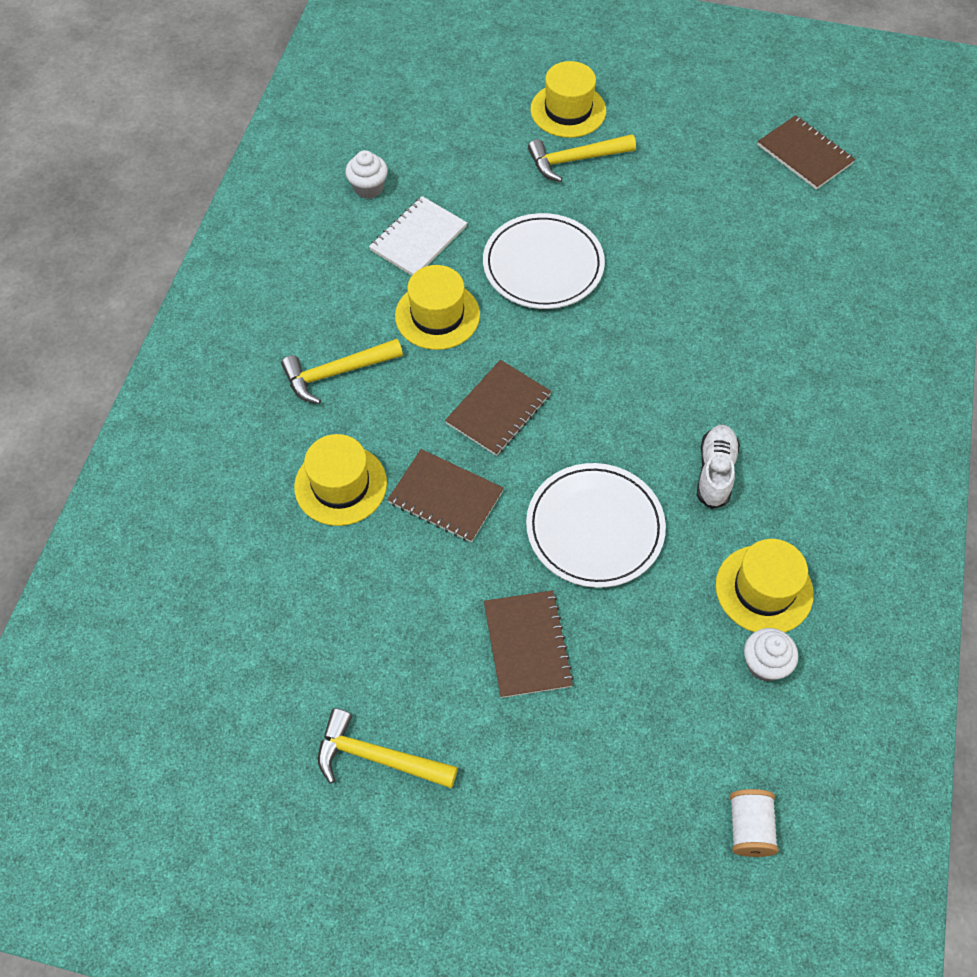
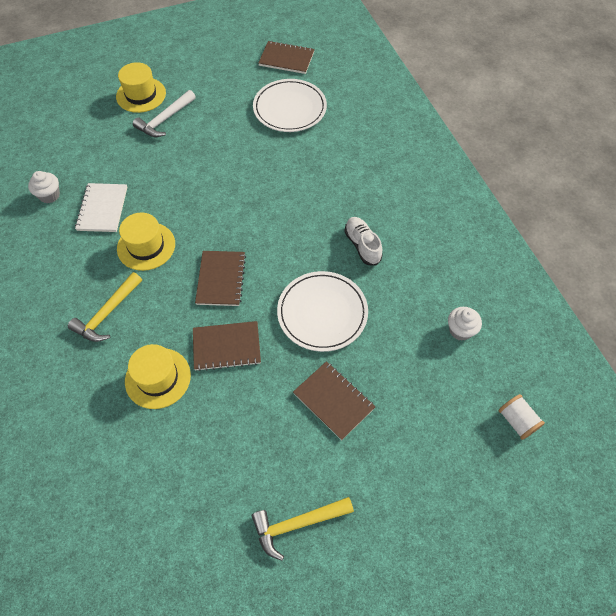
camera: 35 degrees left, 0 degrees up
(543, 265) = (188, 186): white plate -> white plate (290, 108)
(575, 160) = (165, 120): yellow hammer -> white hammer
(764, 589) = (431, 292): yellow hat -> none

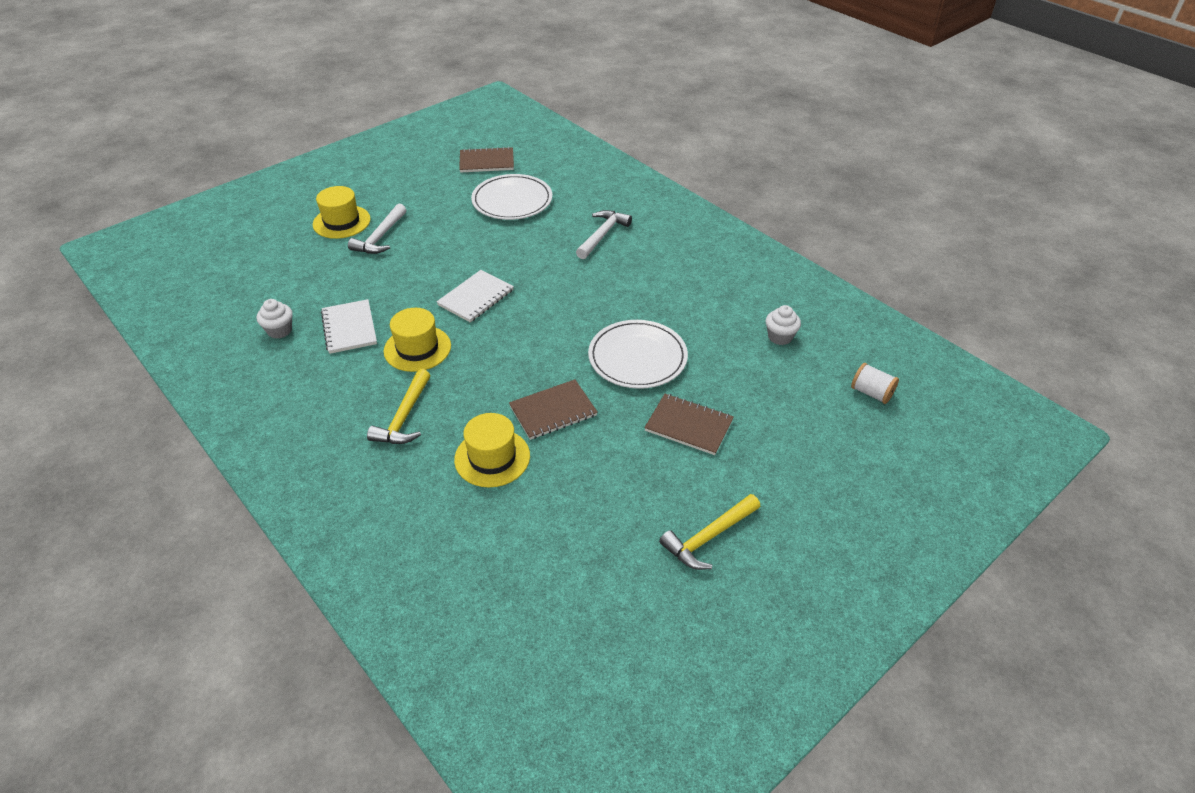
camera: 20 degrees left, 15 degrees down
(214, 206) = (476, 297): none -> white notebook
(221, 279) = (516, 356): brown notebook -> none
(351, 168) = (602, 235): none -> white hammer
(362, 245) = (647, 294): white shoe -> none

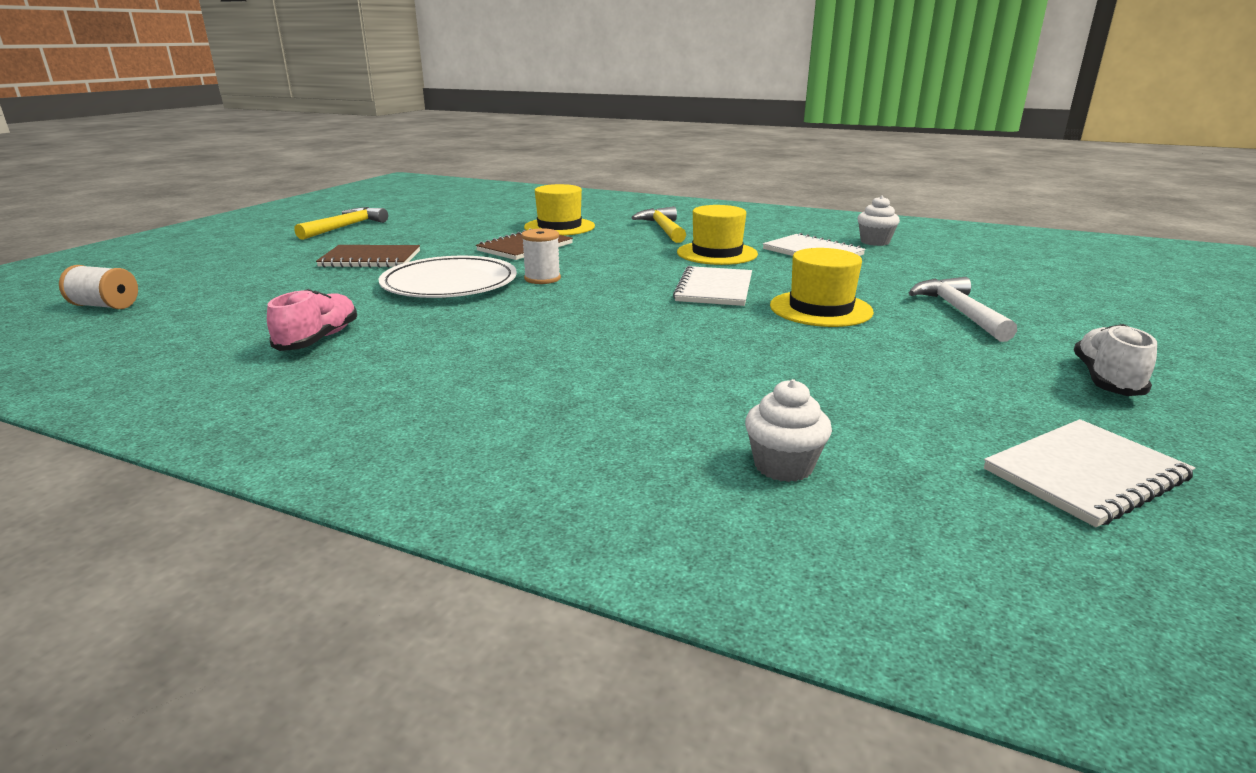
camera: 155 degrees right, 20 degrees down
(341, 222) = (1054, 315): yellow hat -> yellow hat (820, 309)
(406, 185) = (1106, 380): none -> white shoe
(487, 162) = (1085, 474): brown notebook -> white notebook
(512, 200) = (863, 403): white plate -> none
(572, 345) = (542, 278): none -> white spool
(602, 235) = (603, 387): white hammer -> none
(725, 308) = (318, 339): none -> pink shoe
(780, 337) = (227, 328): white cupcake -> white cupcake (783, 466)

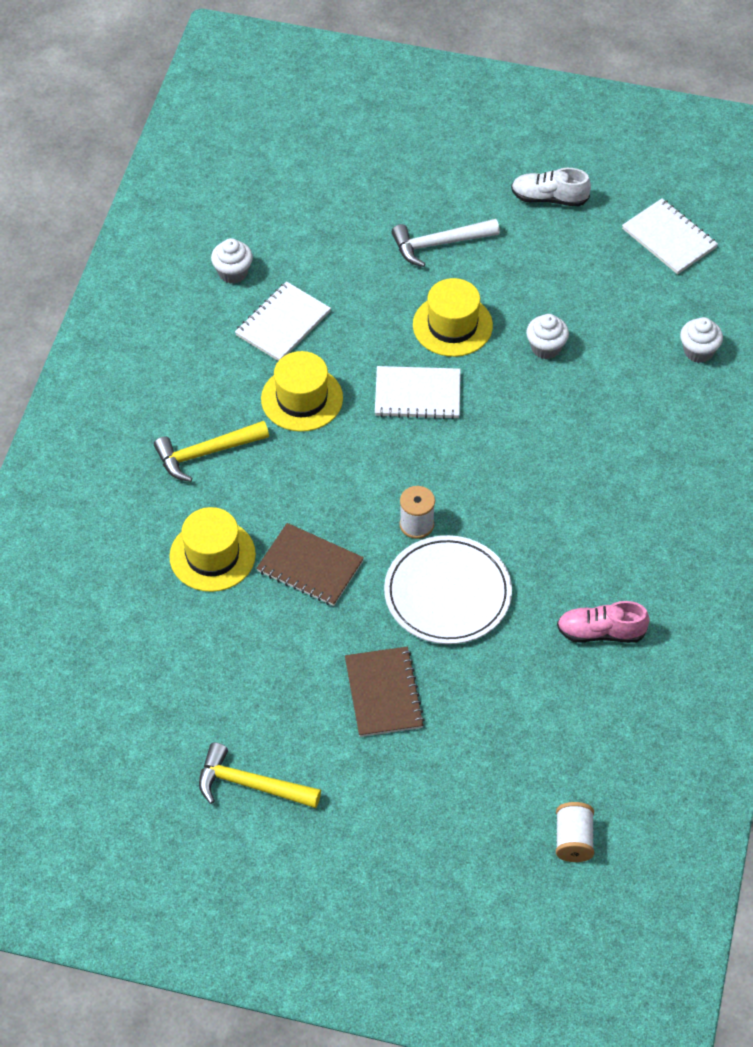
camera: 100 degrees left, 30 degrees up
(786, 351) = (546, 348): none -> white cupcake

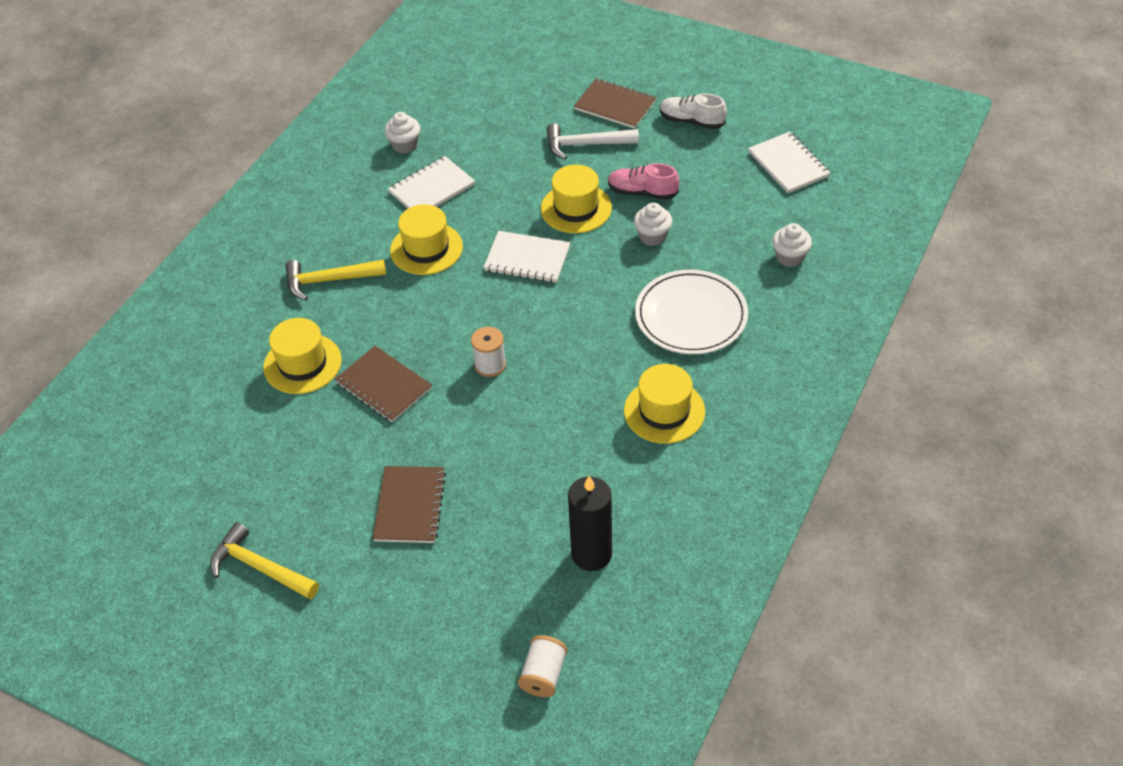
camera: 15 degrees right, 5 degrees down
(447, 593) = (498, 427): white plate -> white plate (691, 316)
(457, 189) = (615, 105): none -> brown notebook
(584, 711) = (591, 554): none -> black candle
(601, 632) = (629, 484): pink shoe -> pink shoe (642, 192)
(614, 547) = (664, 411): none -> yellow hat

